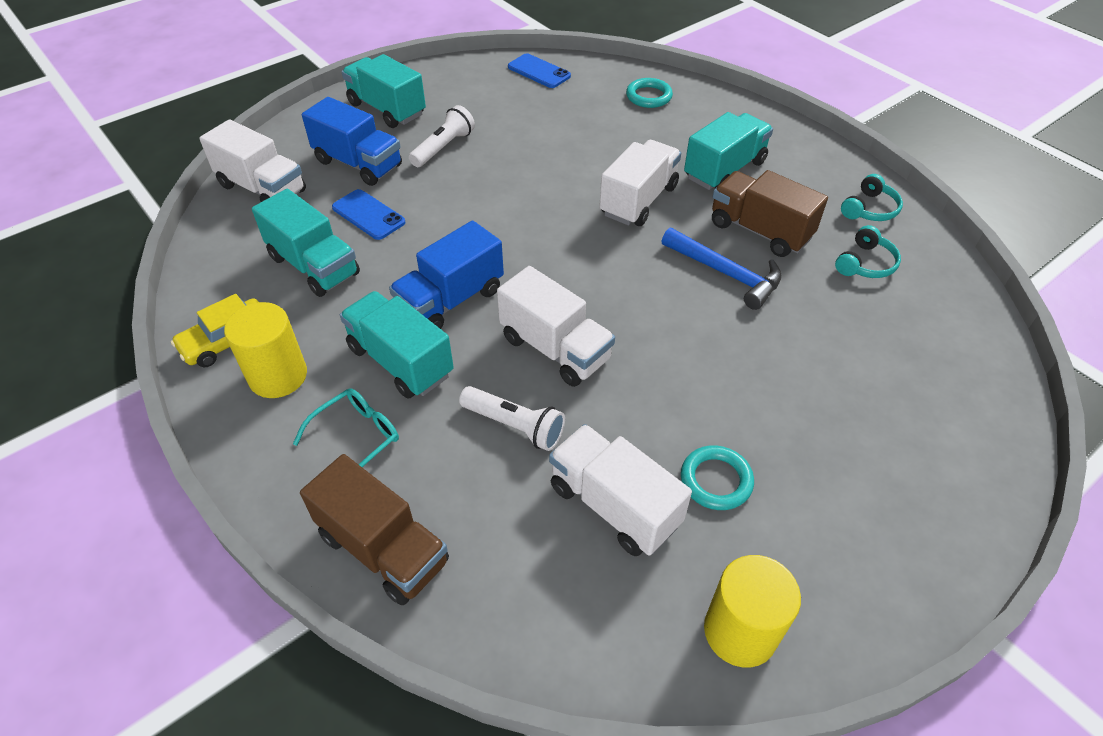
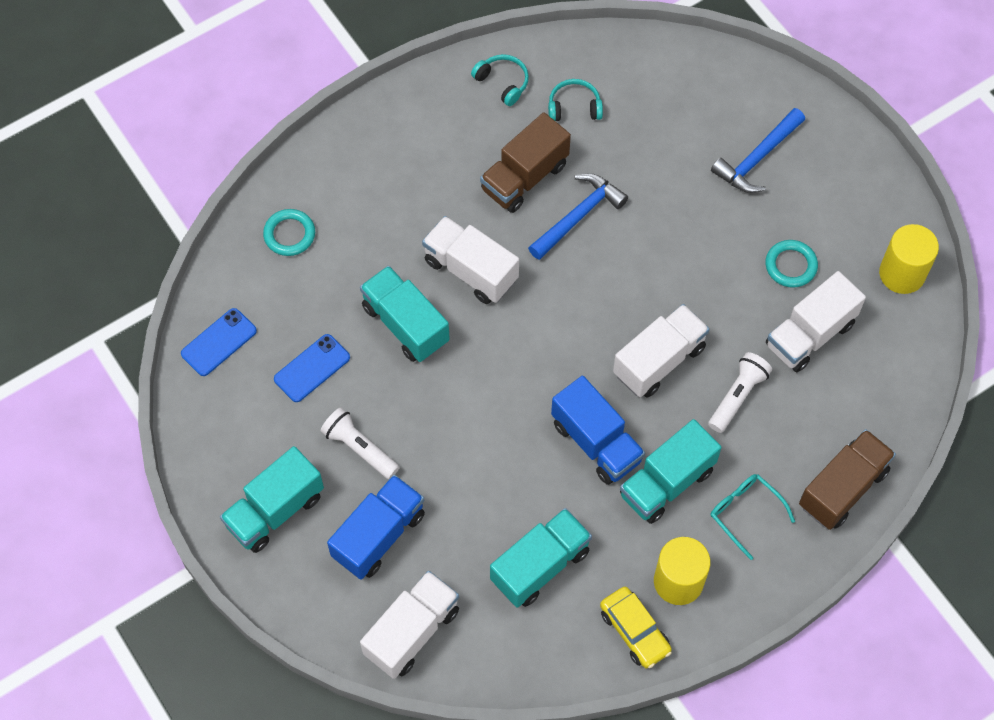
camera: 85 degrees left, 15 degrees up
(368, 215) = (467, 520): blue phone -> blue phone (312, 368)
(724, 170) = (431, 187): turquoise truck -> turquoise truck (405, 324)
(865, 263) = (574, 107): turquoise headphones -> turquoise headphones turned 45 degrees counterclockwise
(869, 438) = (757, 159): none -> blue hammer

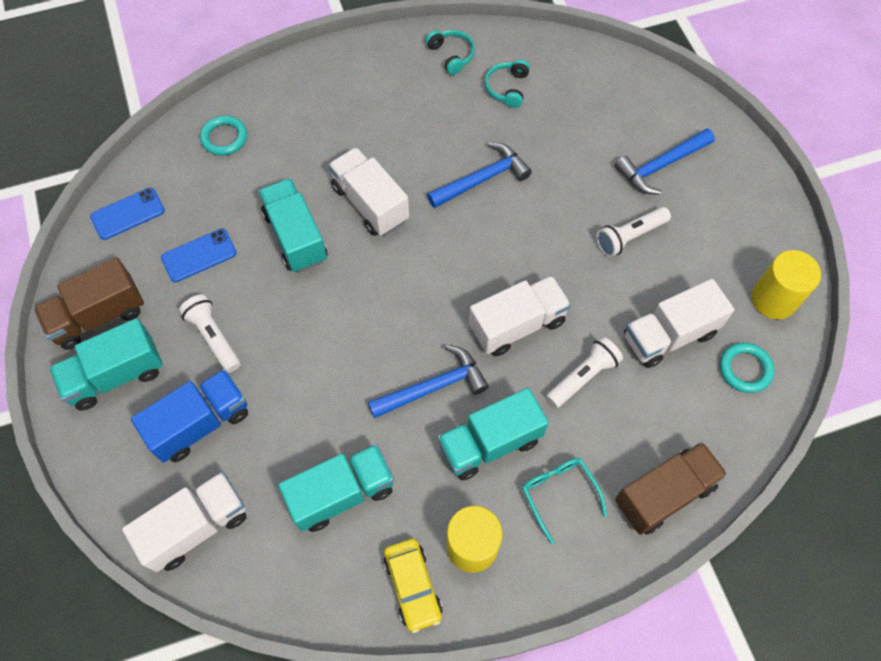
camera: 15 degrees right, 0 degrees up
(524, 177) = (445, 136): brown truck -> brown truck (99, 316)
(574, 107) = (507, 88): turquoise headphones -> turquoise headphones turned 90 degrees counterclockwise
(596, 442) = (434, 387): blue truck -> blue hammer
(745, 242) = (629, 237): none -> white flashlight
(790, 265) = (667, 267): turquoise ring -> turquoise ring (745, 369)

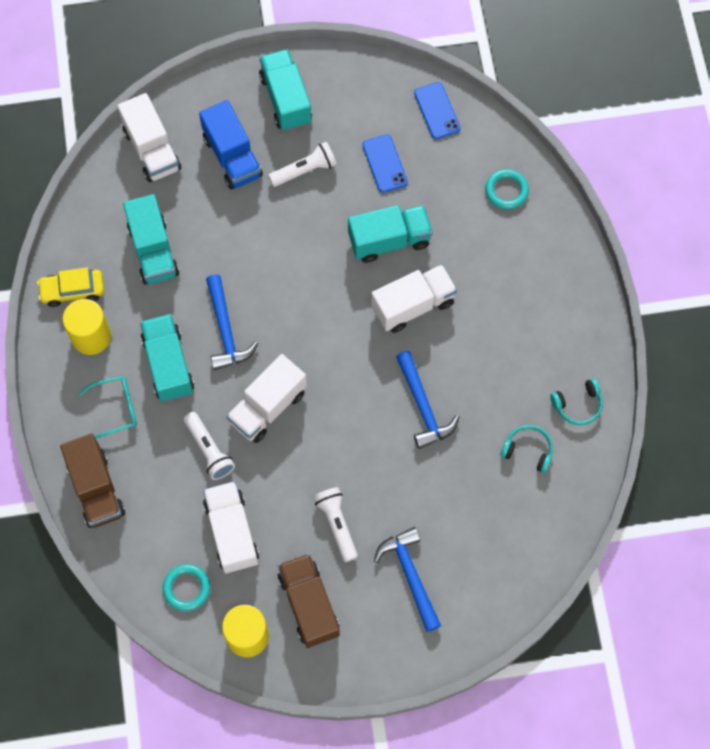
camera: 100 degrees right, 5 degrees up
(99, 316) = (341, 88): brown truck -> brown truck (309, 605)
(517, 325) = (268, 407): white truck -> white truck turned 60 degrees clockwise

